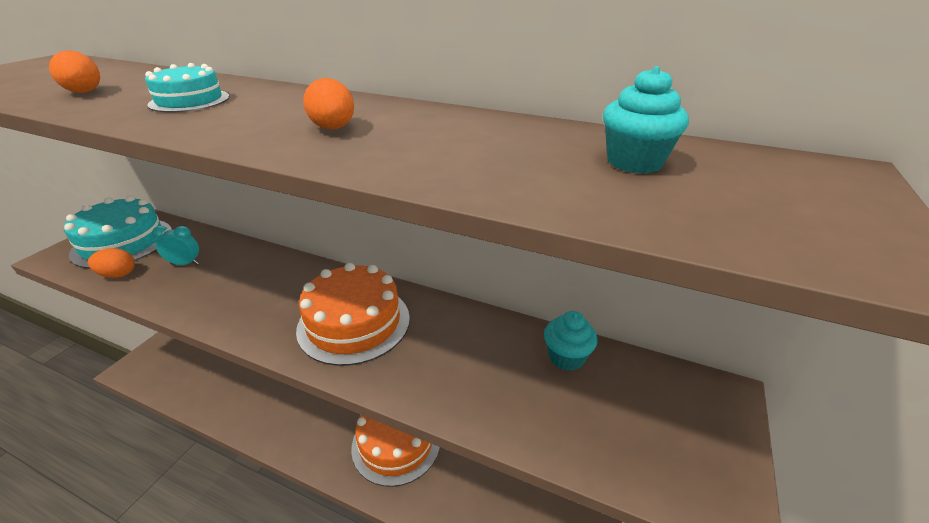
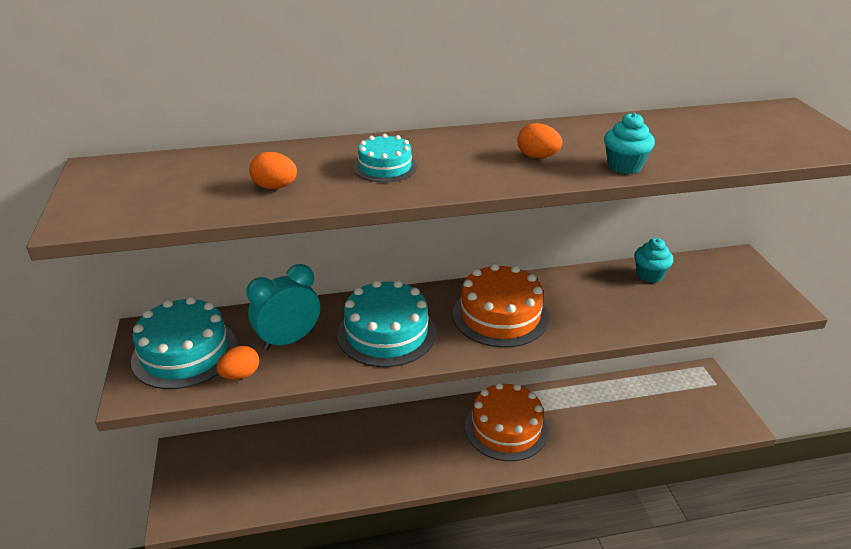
camera: 35 degrees left, 0 degrees up
(185, 264) = (289, 340): turquoise clock -> turquoise clock, size x1.79
(248, 292) = (386, 333): none -> turquoise cake
(634, 162) = (713, 129): turquoise cupcake -> turquoise cupcake (624, 166)

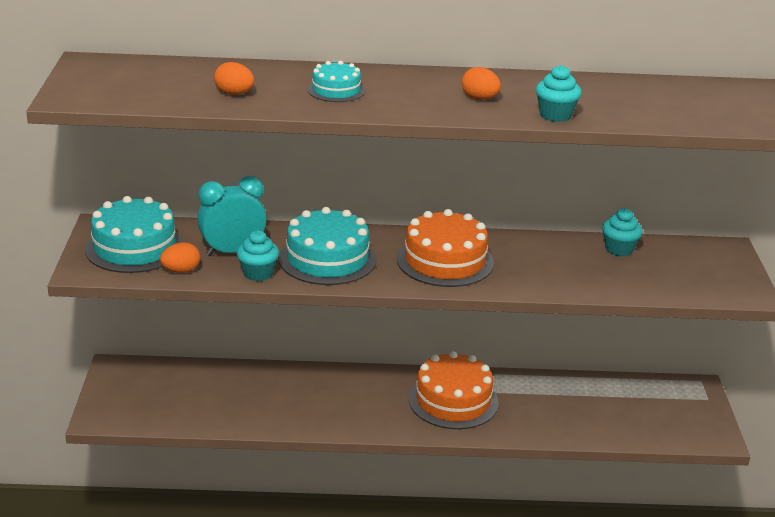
camera: 10 degrees right, 5 degrees down
(322, 364) = (258, 273): none -> turquoise cupcake

